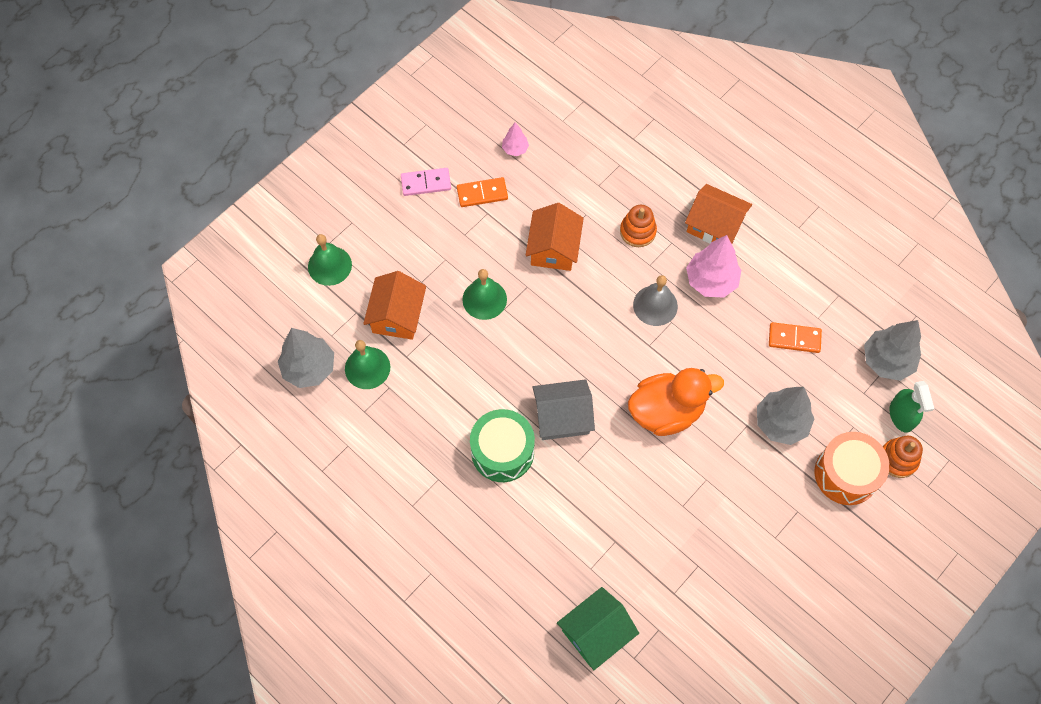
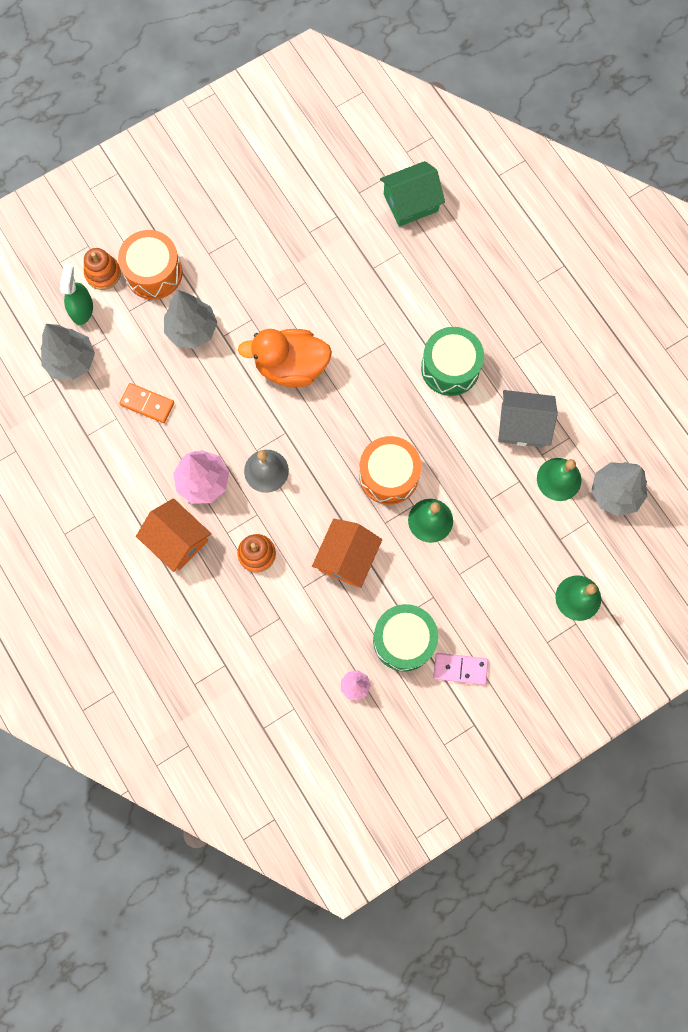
camera: 165 degrees left, 10 degrees up
(397, 315) = (520, 525): orange house -> none
(482, 194) = (404, 640): orange domino -> green drum
(536, 330) = (389, 475): none -> orange drum
(562, 417) = (387, 385): grey house -> grey house (522, 425)

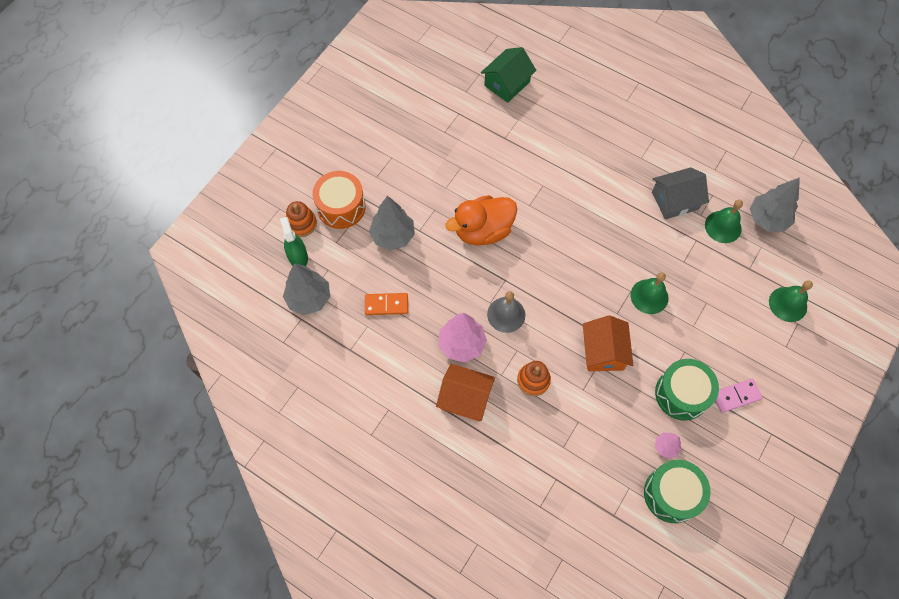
camera: 25 degrees left, 10 degrees down
(389, 475) = (600, 277): orange drum -> none
(450, 368) = (600, 183): green drum -> green drum (672, 494)

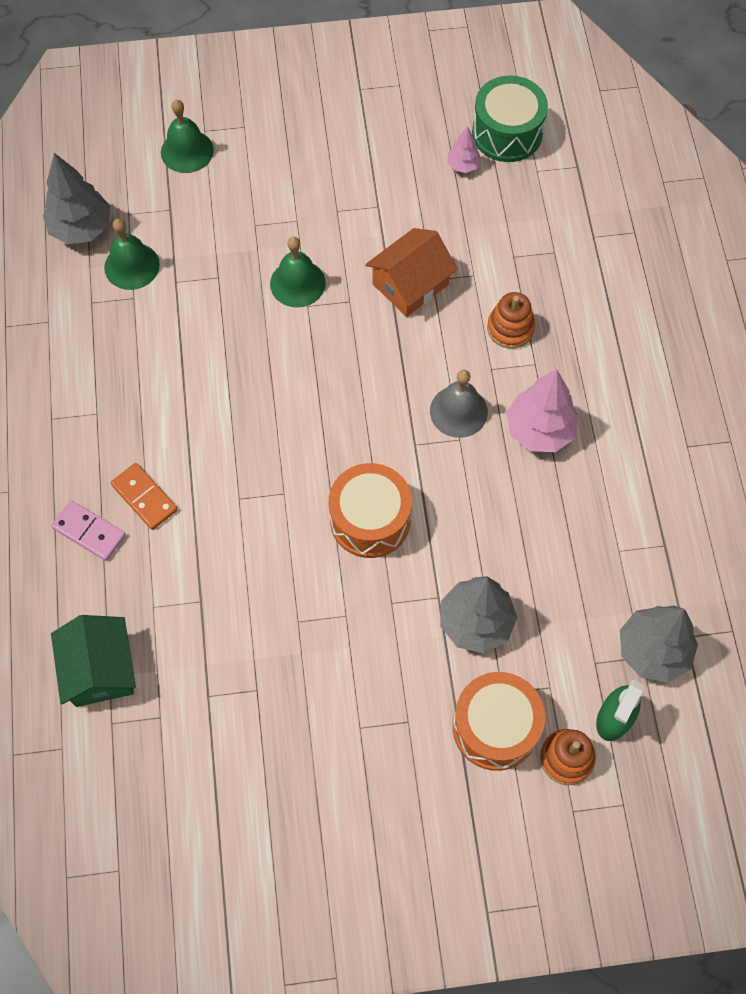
camera: 130 degrees left, 0 degrees up
(386, 305) = (572, 551): orange domino -> orange domino (144, 497)
(465, 398) = (596, 380): orange house -> none
(483, 231) = (370, 520): orange duck -> orange drum
(507, 83) = (100, 669): green house -> green house turned 75 degrees clockwise
(675, 200) = (135, 336): grey house -> none
(681, 394) = (390, 185): green drum -> none
(736, 396) = (346, 138): pink domino -> pink domino (89, 532)

